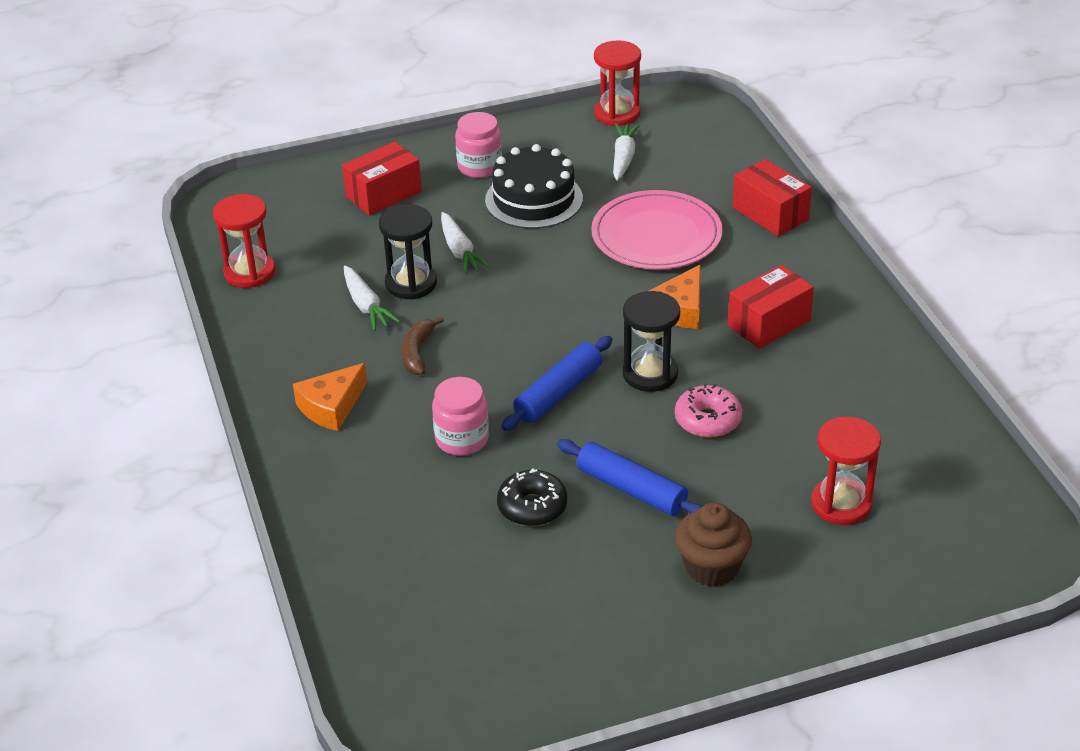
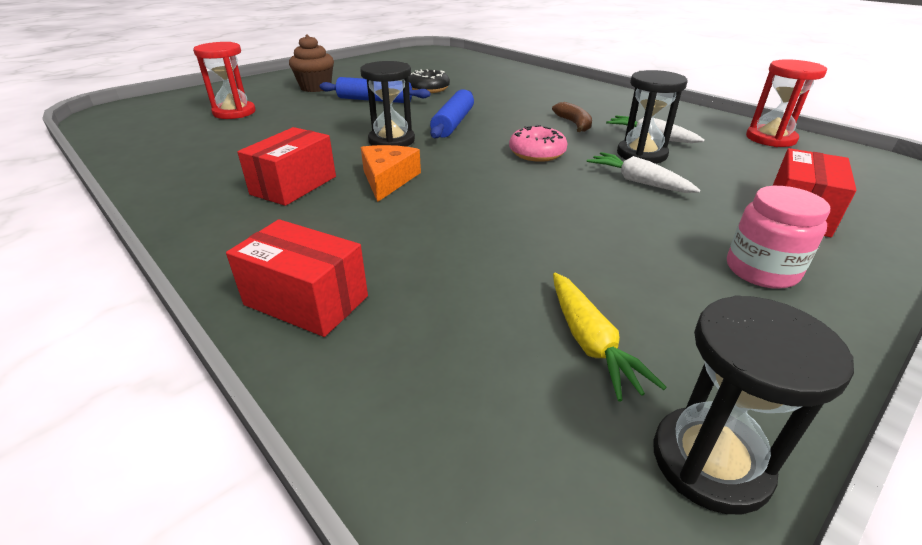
camera: 155 degrees right, 5 degrees down
(331, 406) = (589, 99): orange cheese -> none
(462, 439) = (495, 100): pink jar -> none
(534, 199) = (637, 245): black cake -> none
(617, 113) = (710, 461): red hourglass -> black hourglass
(623, 158) = (590, 342): white carrot -> yellow carrot
(656, 236) = (452, 237): pink plate -> none
(708, 420) = (335, 128): pink donut -> pink donut (537, 153)

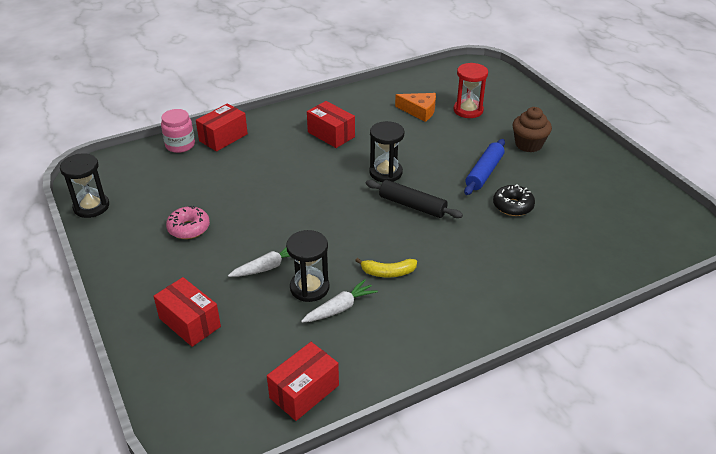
camera: 105 degrees right, 5 degrees up
(388, 180) = (323, 165): orange cheese -> orange cheese (419, 111)
(453, 123) = (412, 205): blue rolling pin -> black rolling pin
(537, 153) = (335, 234): pink donut -> pink donut (189, 228)
(574, 124) = (388, 272): brown banana -> yellow banana
(590, 342) = (152, 199): yellow carrot -> none
(761, 270) = (155, 270): pink jar -> pink jar (180, 145)
(770, 138) = (304, 391): red hourglass -> red box

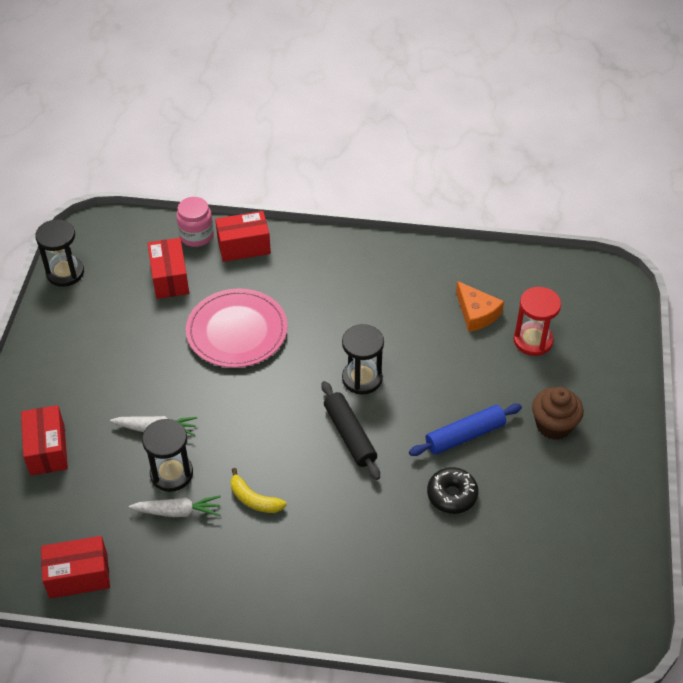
camera: 35 degrees right, 10 degrees up
(189, 228) = (125, 345): pink donut -> none
(269, 184) = (237, 331): none -> pink plate
(331, 134) = (352, 298): red box -> red box (170, 278)

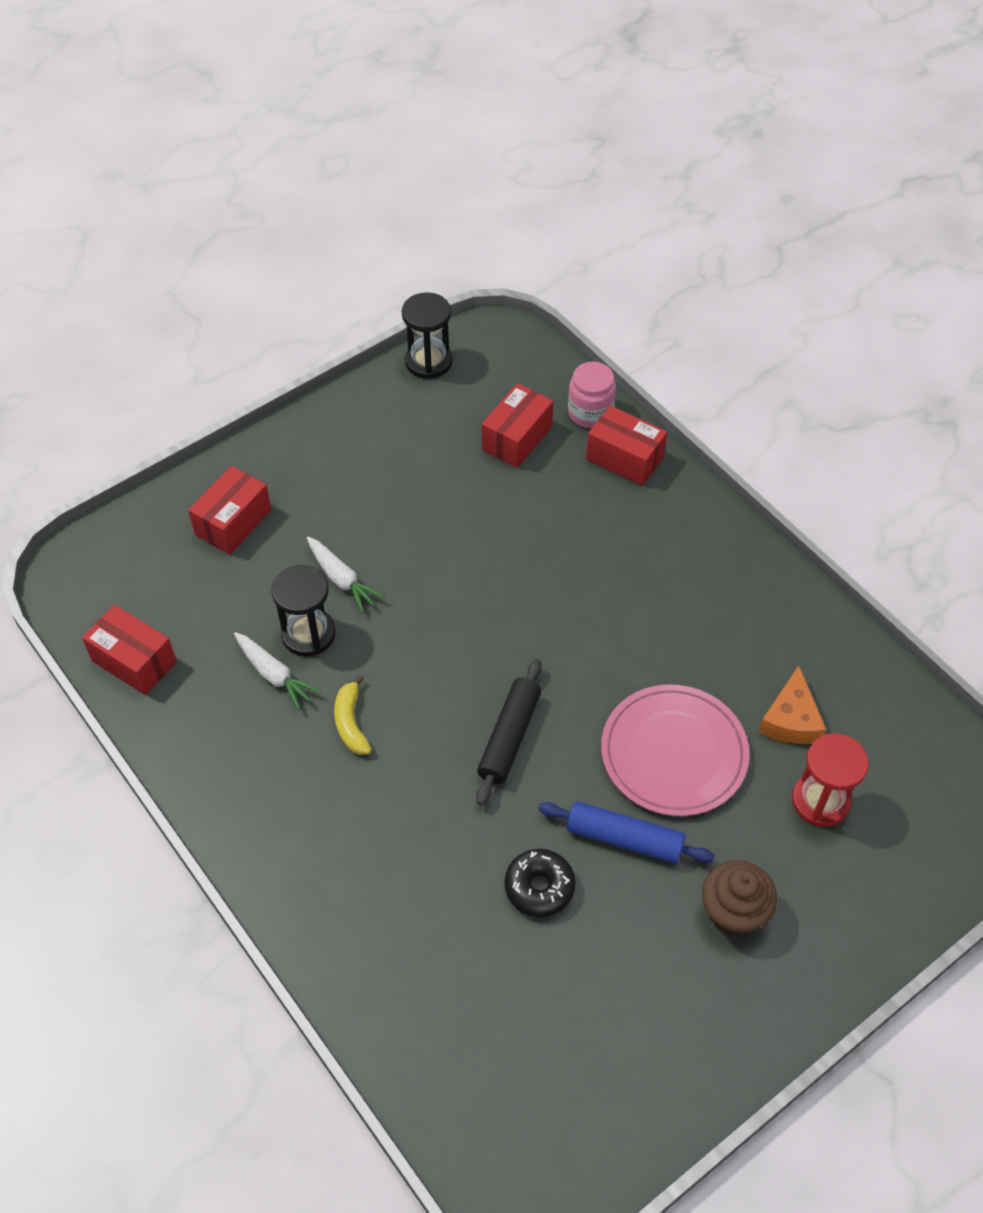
camera: 45 degrees right, 5 degrees up
(237, 331) = (520, 541): pink plate -> pink plate (673, 753)
(362, 378) = (587, 689): black hourglass -> none

